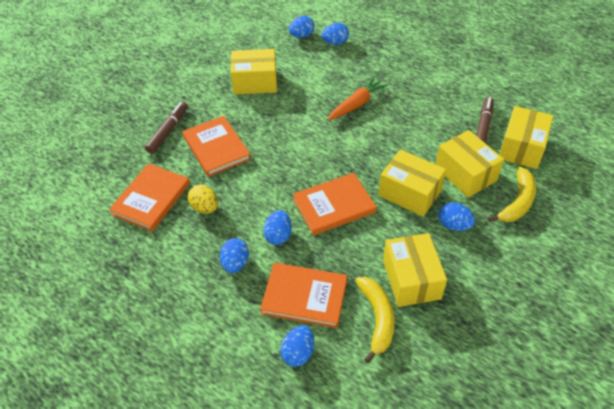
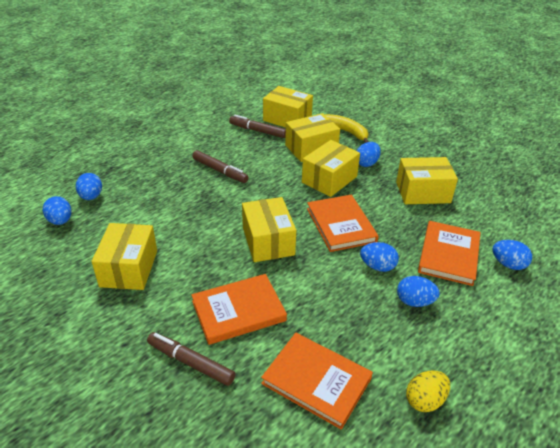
camera: 85 degrees left, 10 degrees down
(205, 208) = (336, 325): yellow egg -> yellow egg (425, 400)
(300, 156) = (268, 241): none -> yellow box
(356, 104) = (202, 194): orange carrot -> none
(377, 319) = (464, 215): yellow banana -> none
(396, 109) = (220, 171): none -> brown marker

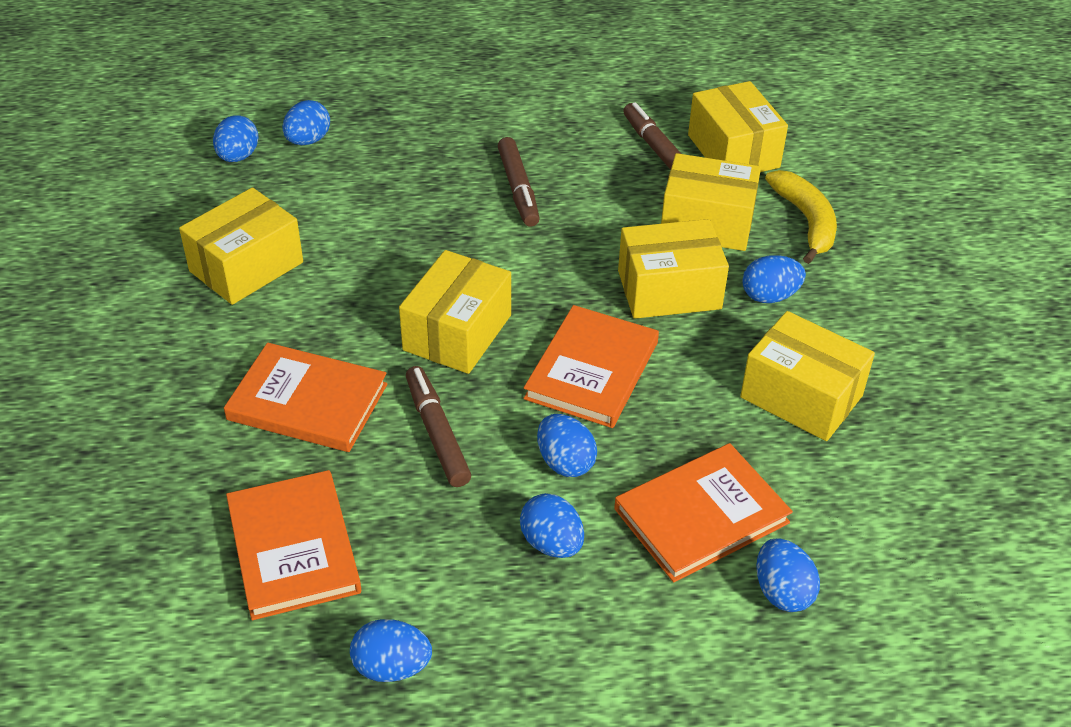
camera: 40 degrees right, 5 degrees up
(191, 362) = (185, 427): brown marker -> brown marker (437, 433)
(425, 400) = (392, 667): yellow egg -> blue egg

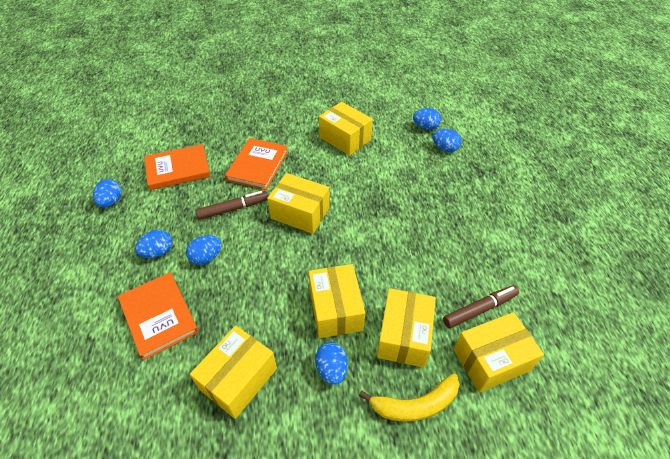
camera: 90 degrees right, 5 degrees up
(518, 189) = (421, 235): brown marker -> none
(592, 370) = (269, 269): orange book -> none
(782, 592) = (99, 351): blue egg -> none

